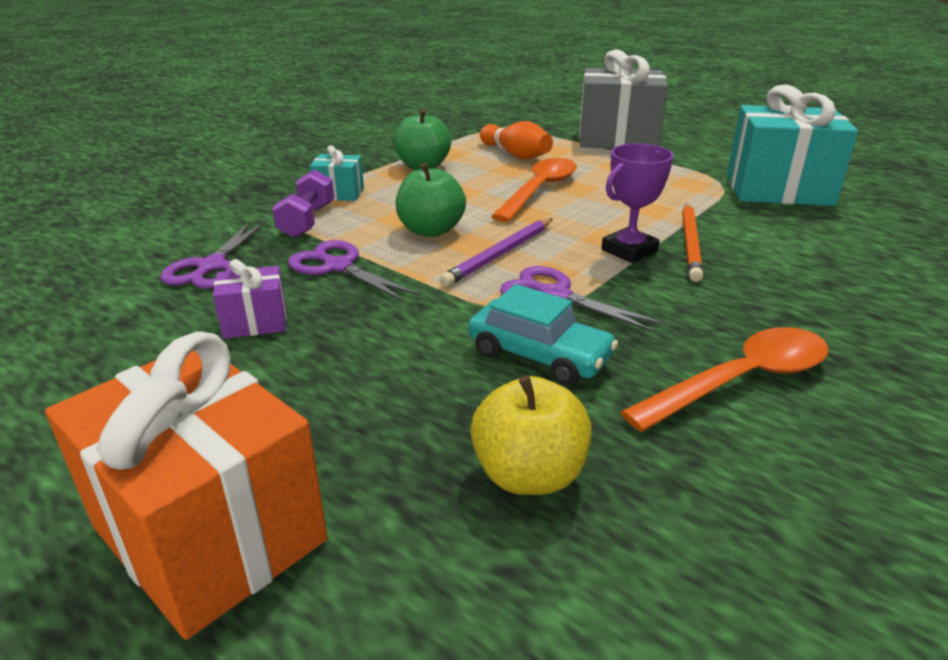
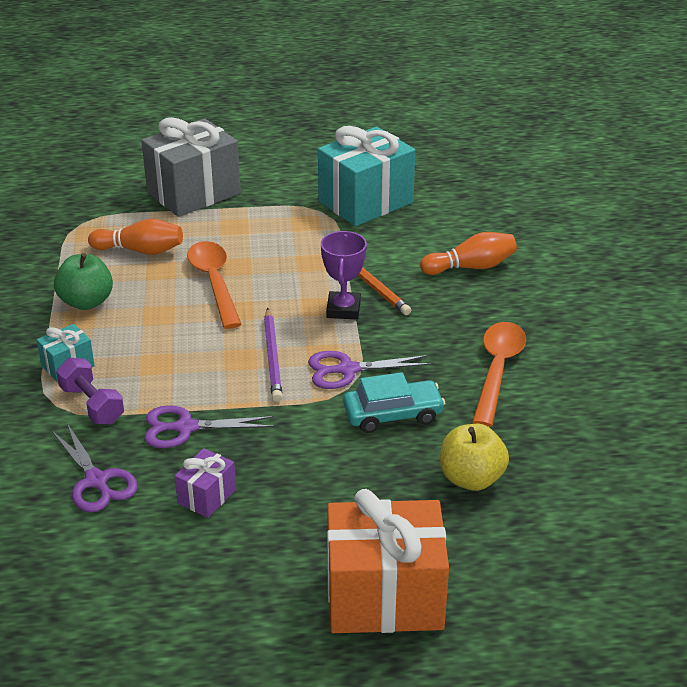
camera: 45 degrees left, 5 degrees up
(431, 230) = (197, 362): green apple -> none
(839, 275) = (471, 267): none -> orange bowling pin

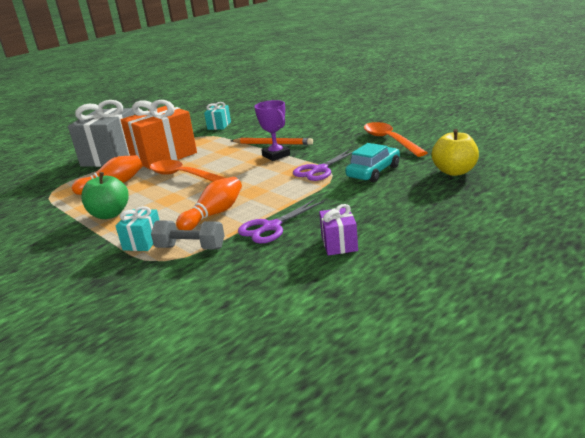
camera: 35 degrees left, 10 degrees down
(92, 405) = (191, 248): purple dumbbell -> grey dumbbell
(96, 481) = (256, 274): purple scissors -> none
(272, 357) = (270, 183): purple pencil -> none
(365, 202) = (219, 126): turquoise gift -> turquoise gift, size x0.47
(384, 597) = (511, 225): orange gift -> orange gift (164, 156)
(471, 267) = (311, 122): orange bowling pin -> orange bowling pin (214, 214)

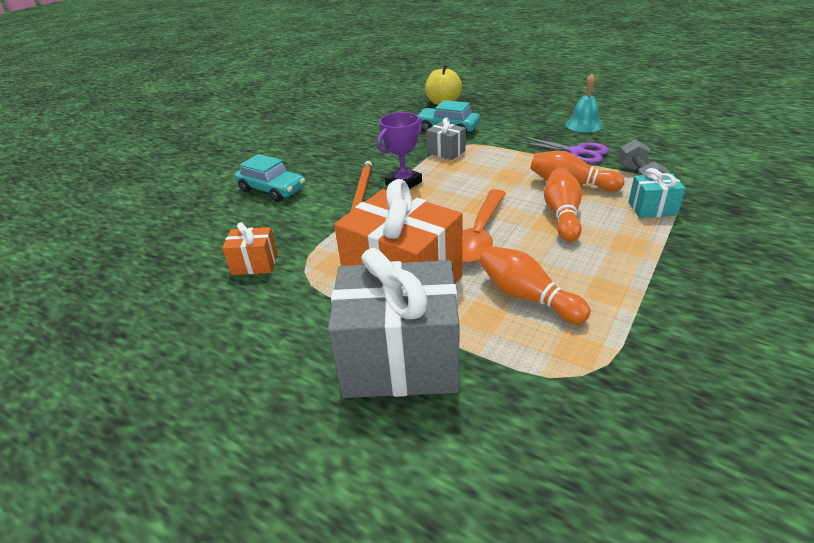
camera: 105 degrees left, 10 degrees up
(110, 214) = (615, 258): green apple -> none
(175, 204) = (562, 215): none -> orange bowling pin
(219, 126) = (254, 264): turquoise gift -> orange gift
(301, 121) = (272, 190): none -> turquoise car
(319, 170) = (446, 152): purple scissors -> grey gift
(339, 244) = (584, 125): purple gift -> turquoise bell
(389, 140) = (365, 131): orange spoon -> none

